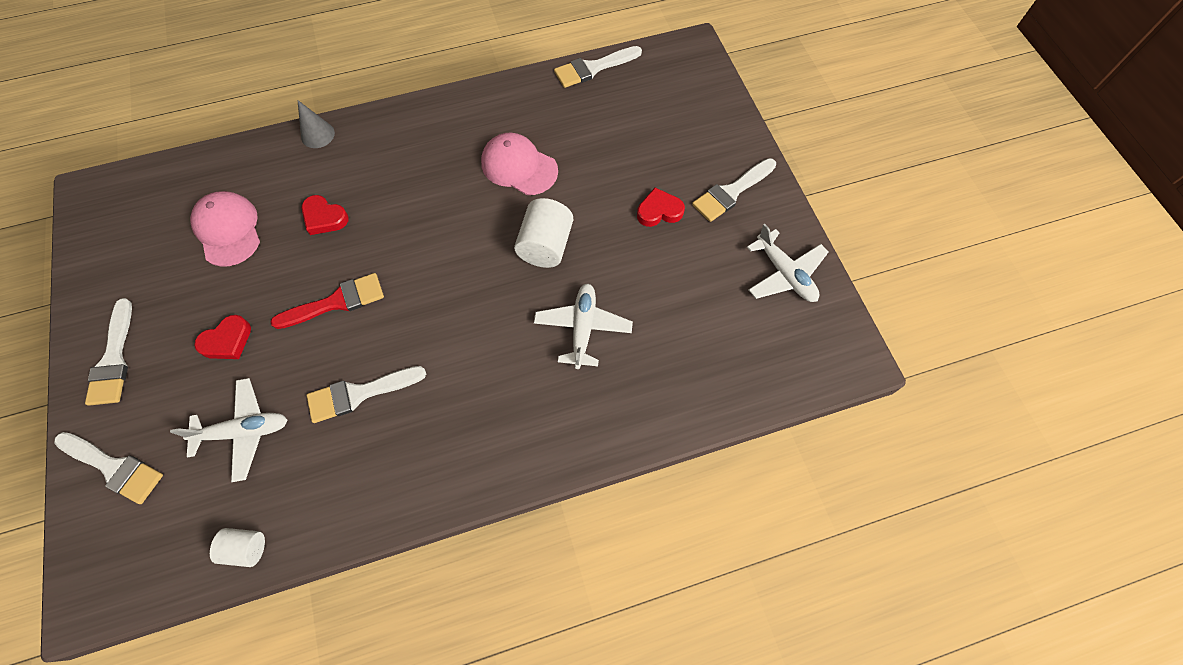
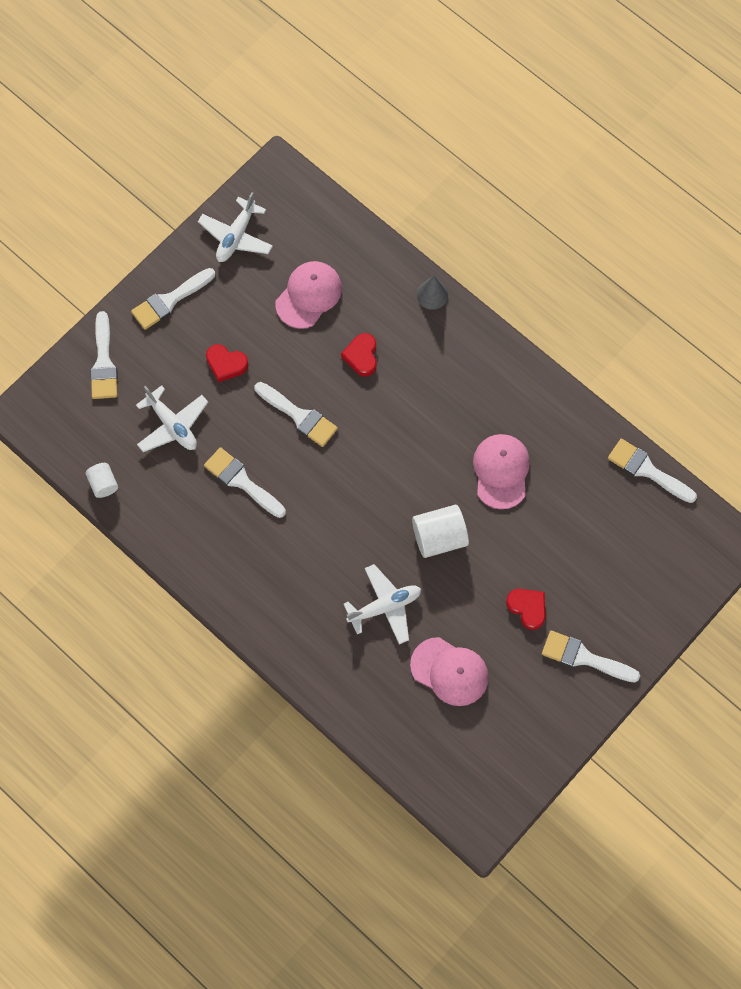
camera: 60 degrees right, 5 degrees up
(336, 302) = (299, 416): red brush -> white brush
(682, 305) = (450, 671): none -> pink cap
(785, 274) = (528, 738): white plane -> white plane (236, 236)

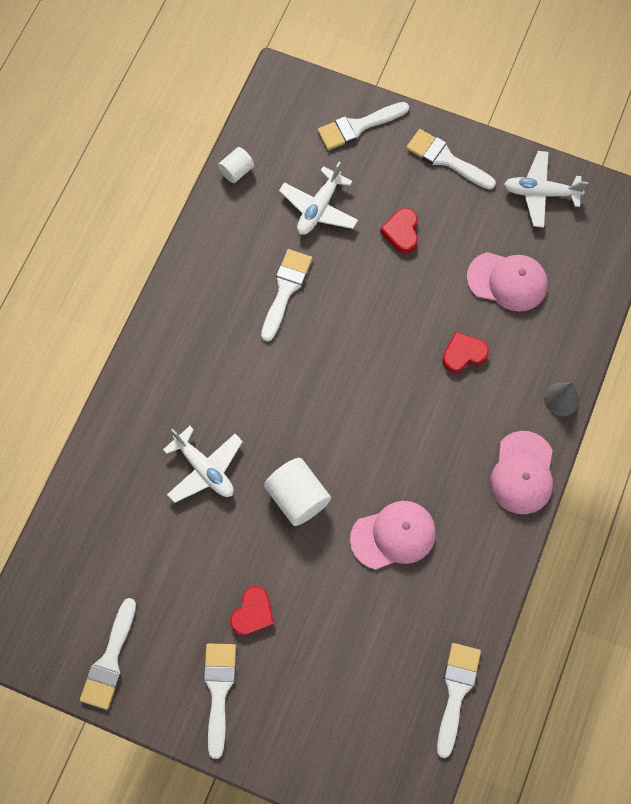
camera: 70 degrees right, 0 degrees up
(299, 416) = (374, 318): white brush -> white brush (110, 660)
(450, 671) = (158, 556): pink cap -> pink cap (522, 473)

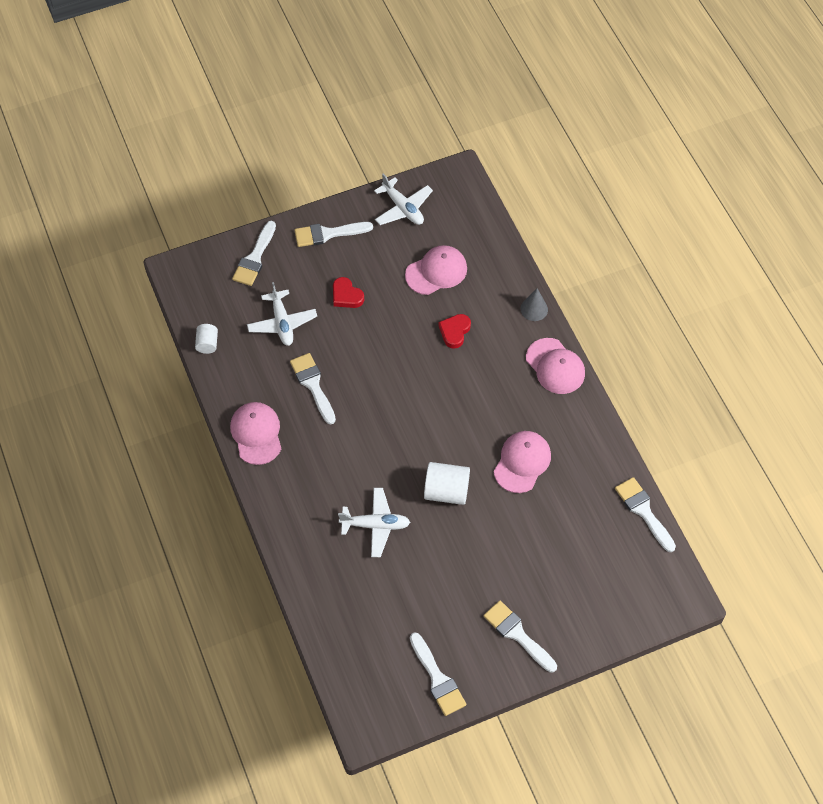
camera: 45 degrees left, 10 degrees down
(192, 290) = (256, 434): none -> pink cap
(253, 613) = (490, 575): red heart -> none
(540, 193) = (403, 208): white plane -> white plane turned 90 degrees counterclockwise

